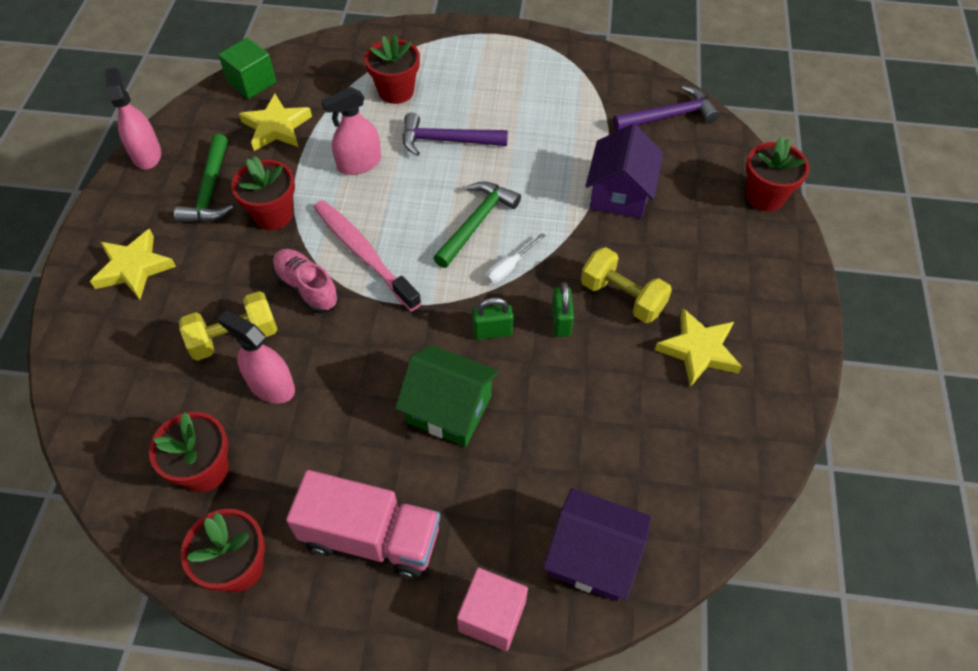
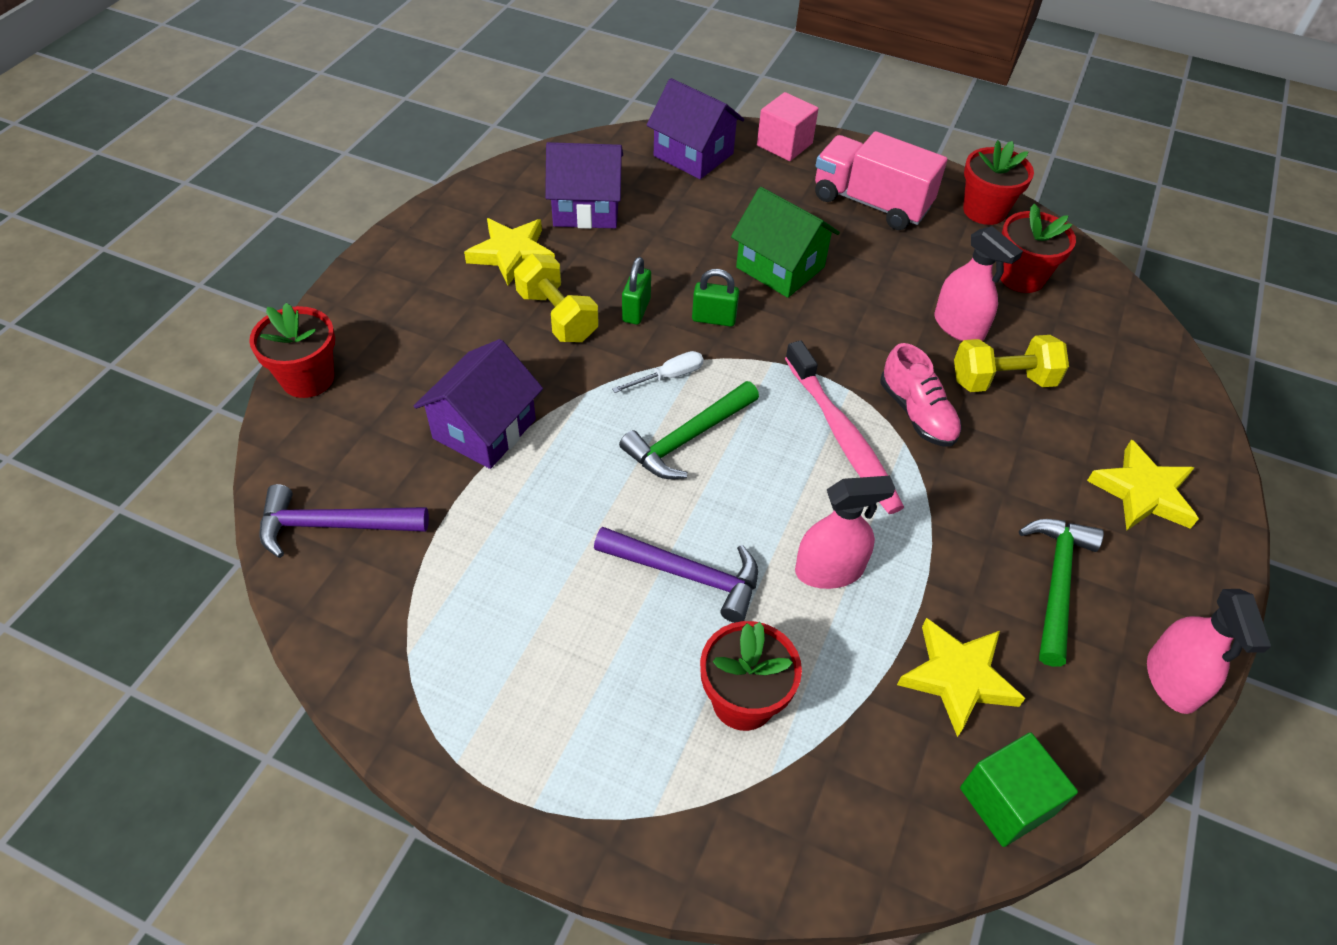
camera: 165 degrees left, 5 degrees down
(273, 214) = (960, 520): red flower pot -> none
(665, 430) = (586, 208): none -> purple house

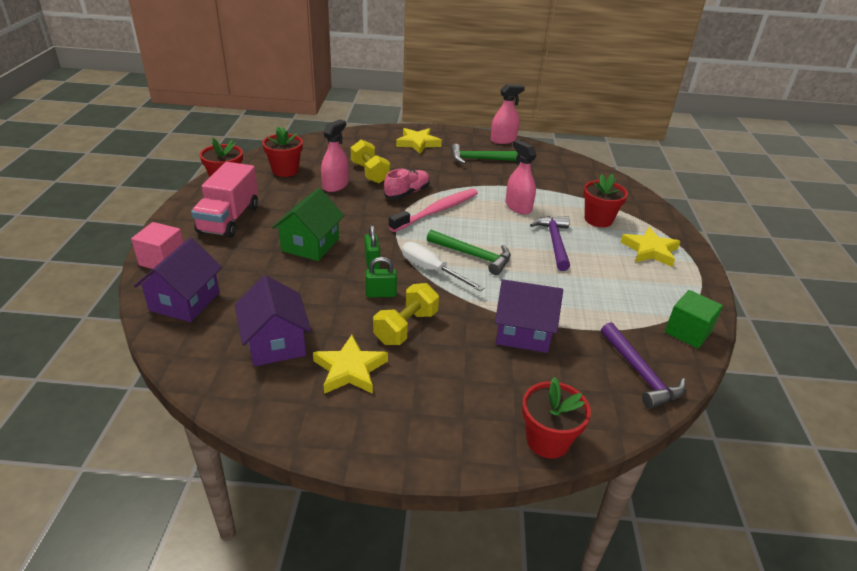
camera: 110 degrees left, 15 degrees down
(669, 376) = (431, 270): white screwdriver -> white screwdriver, size x1.60
(957, 678) = (541, 176): yellow star -> yellow star (650, 250)
(1006, 801) = (579, 166): green cube -> green cube (687, 332)

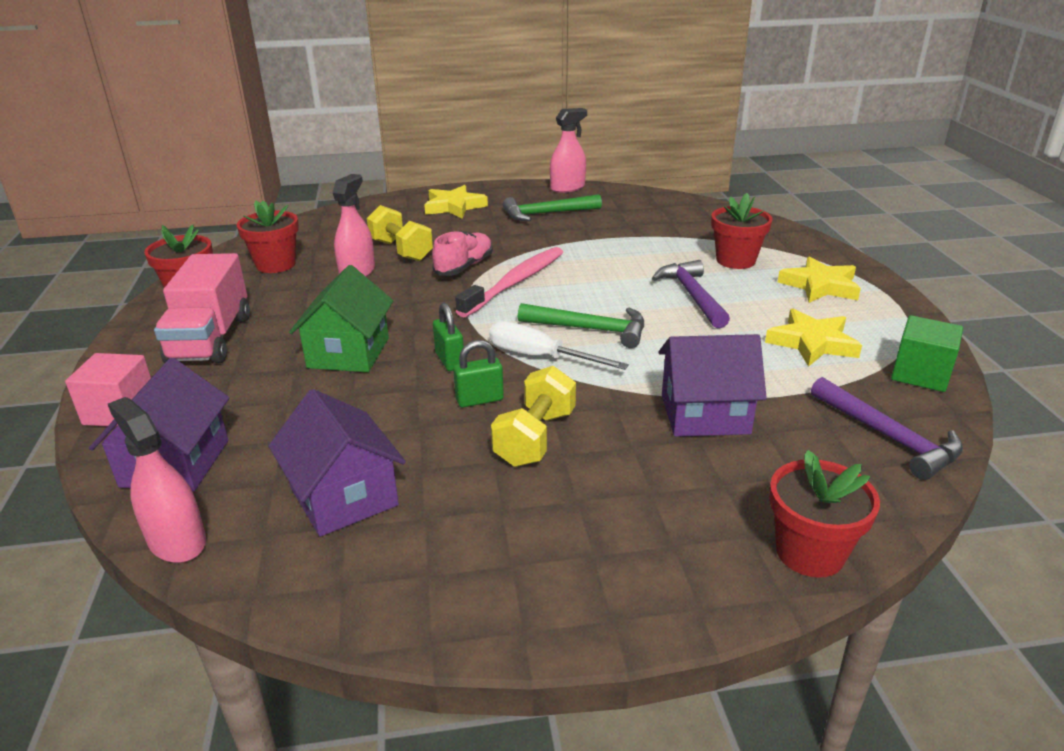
camera: 10 degrees left, 5 degrees down
(350, 369) = (475, 512): yellow star -> yellow star (812, 343)
(518, 207) = (624, 261): pink spray bottle -> pink spray bottle (177, 541)

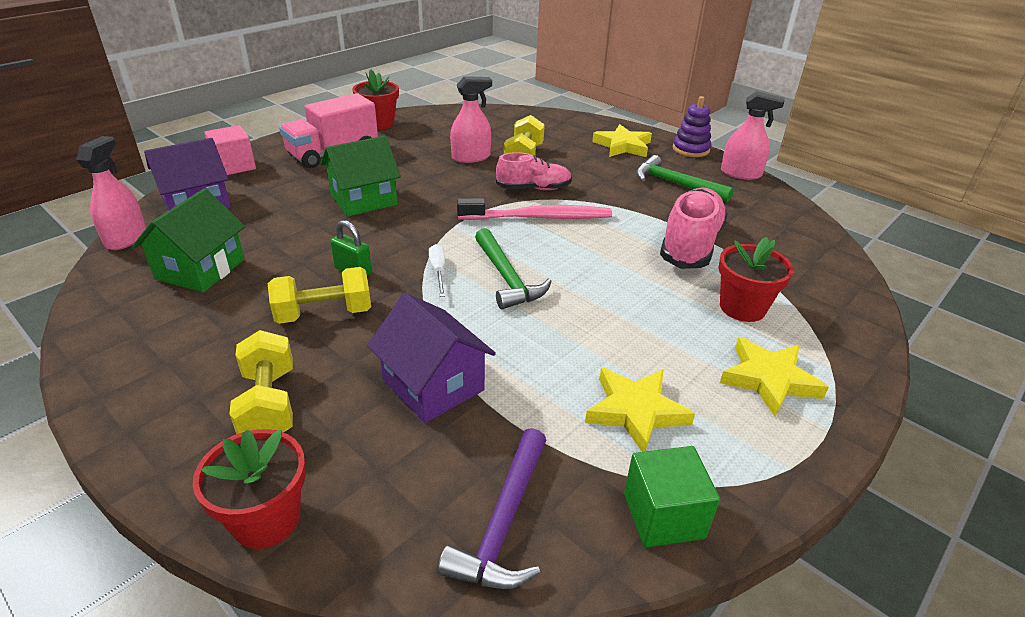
camera: 50 degrees right, 5 degrees up
(276, 264) = (445, 129): red flower pot -> none
(344, 496) = (200, 269): purple house -> green house
(449, 360) = (393, 238): green padlock -> none
(504, 187) = (690, 149): none -> purple stacking toy
(540, 357) = (438, 272): white screwdriver -> white screwdriver, size x0.63
(638, 244) = (690, 245): none -> pink shoe
(650, 510) = (269, 404): none -> yellow dumbbell
(692, 295) = (633, 307): purple hammer -> none

